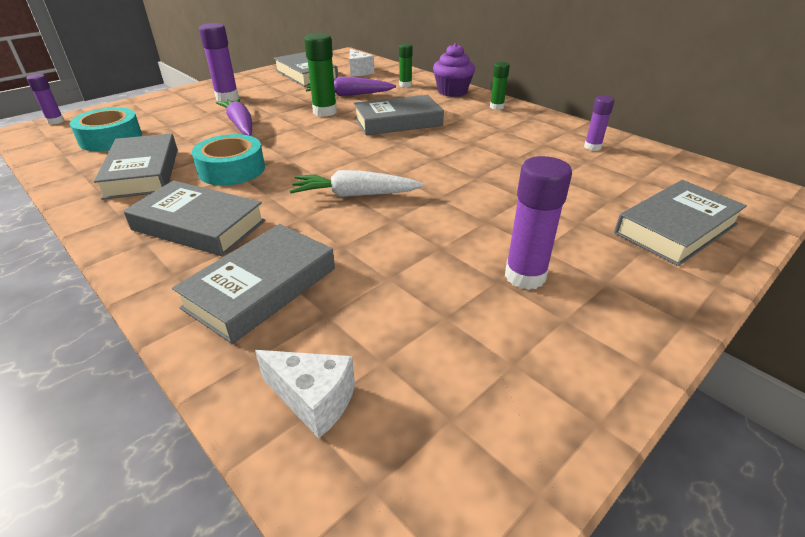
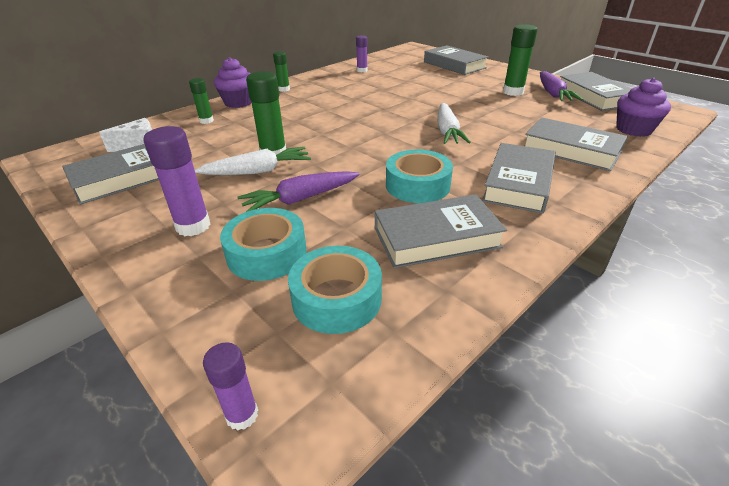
camera: 90 degrees left, 0 degrees up
(177, 118) = (267, 253): none -> turquoise tape
(295, 109) = (258, 171): none -> white carrot
(313, 400) = (633, 129): white cheese -> purple cupcake
(349, 95) = (223, 146): purple carrot -> purple carrot (553, 94)
(398, 121) = (308, 122): grey book -> grey book (594, 97)
(525, 276) = (513, 92): purple glue stick -> green glue stick

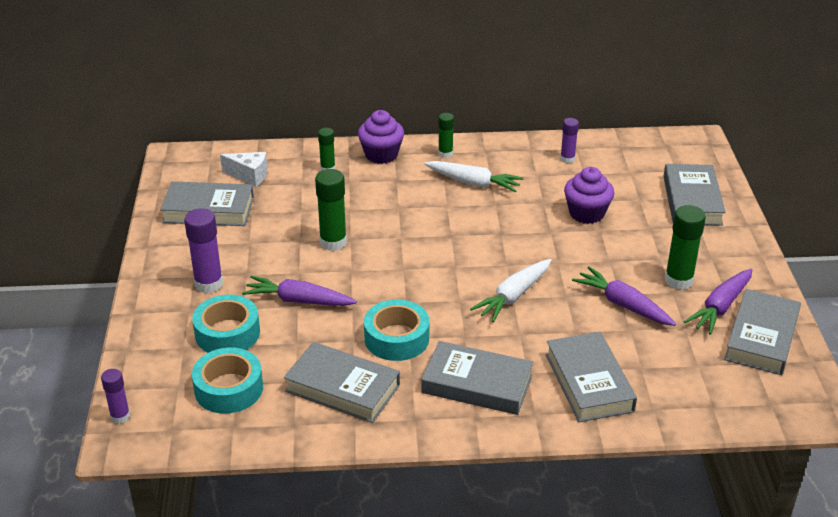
camera: 40 degrees right, 0 degrees up
(258, 171) = (302, 255): white carrot -> white carrot (474, 183)
(510, 111) = (623, 304): none -> purple carrot
(518, 183) = (477, 384): grey book -> grey book turned 45 degrees clockwise
(633, 129) = (704, 399): purple cupcake -> purple cupcake (586, 213)

